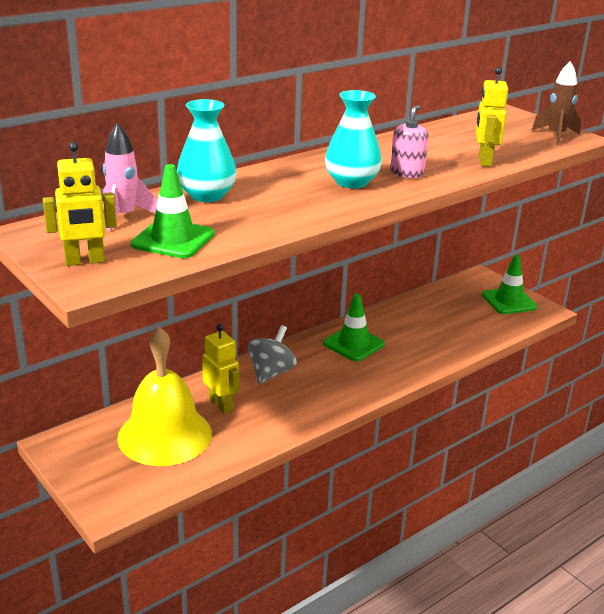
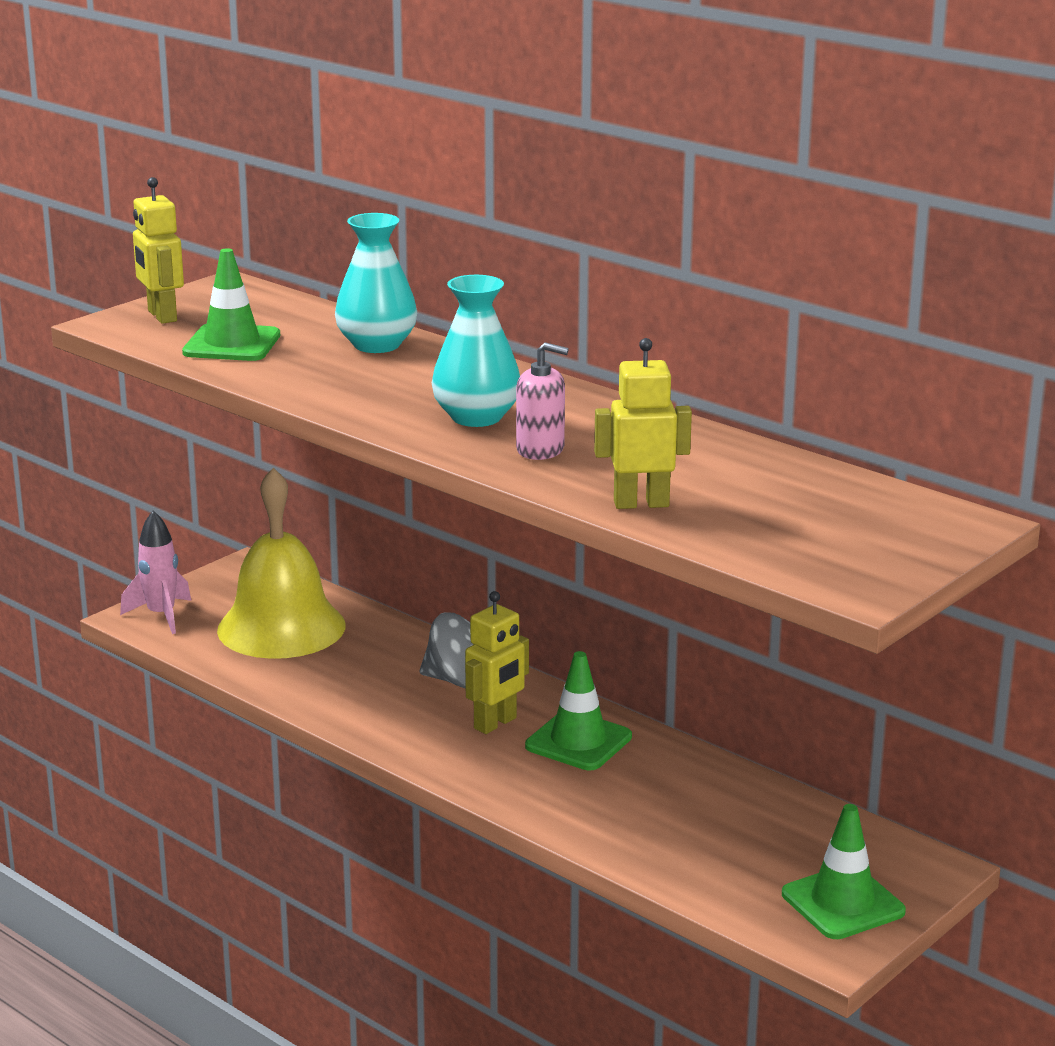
camera: 80 degrees right, 5 degrees down
(124, 216) = (288, 316): pink rocket -> pink rocket (161, 615)
(221, 405) = (362, 654): yellow robot -> yellow robot (495, 723)
(556, 136) = (847, 566): brown rocket -> none

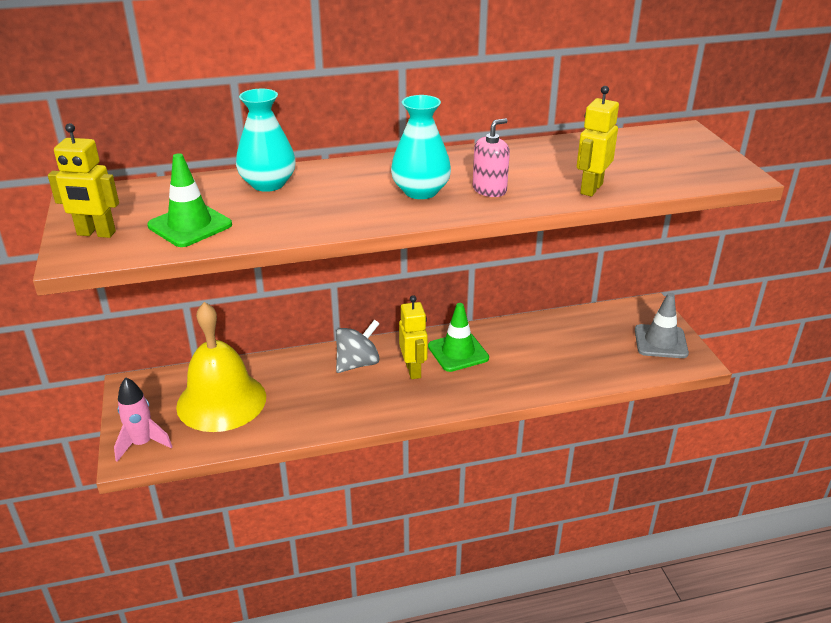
camera: 55 degrees left, 10 degrees up
(842, 903) = (660, 342): green traffic cone -> grey traffic cone

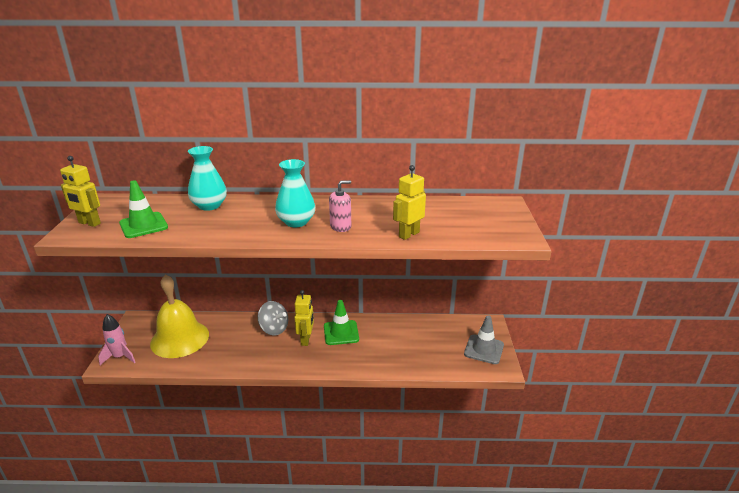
camera: 15 degrees right, 5 degrees down
(358, 363) = (274, 329): grey spinning top -> grey spinning top turned 60 degrees clockwise

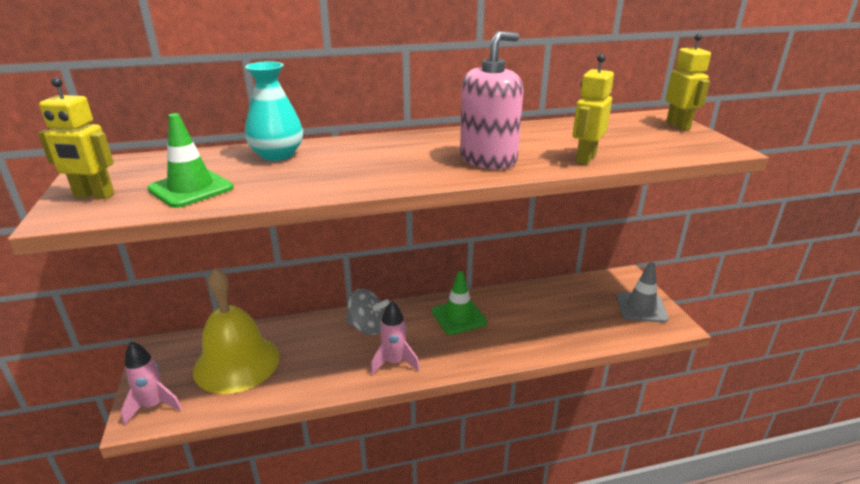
camera: 15 degrees left, 0 degrees up
(279, 357) = (394, 362): none -> pink rocket
(296, 222) = (422, 161): turquoise vase -> none
(306, 340) = (418, 333): yellow robot -> yellow robot (678, 126)
(340, 226) = (488, 159): pink soap dispenser -> pink soap dispenser, size x1.73

